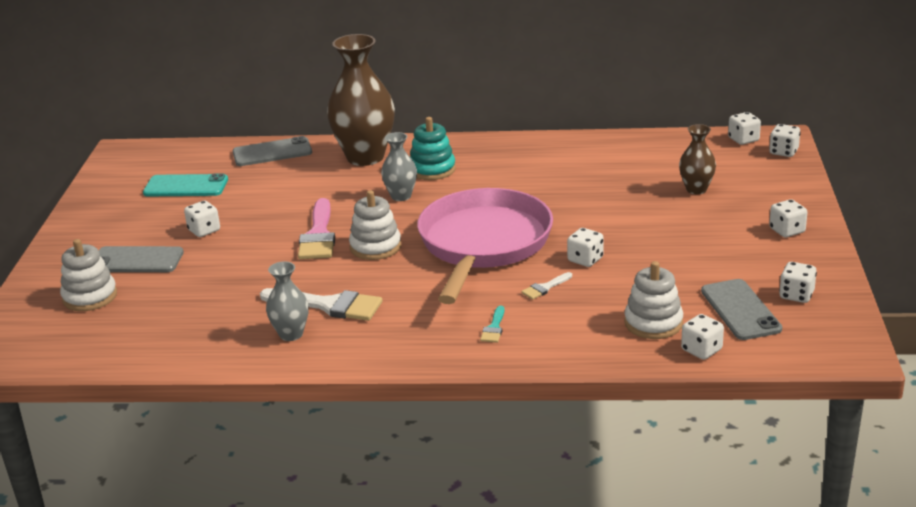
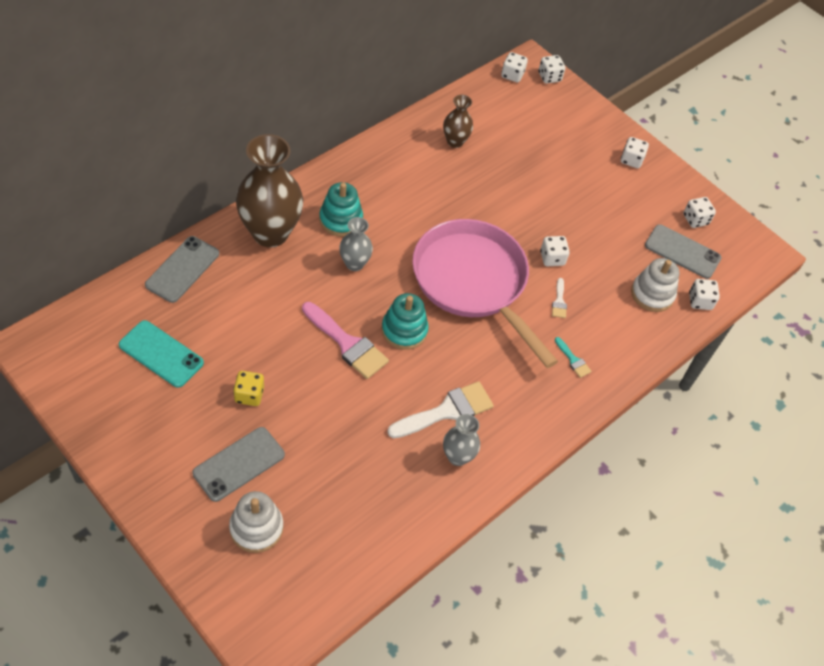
camera: 55 degrees left, 25 degrees up
(186, 186) = (161, 354): turquoise phone -> turquoise phone turned 75 degrees clockwise
(204, 230) = (249, 395): white dice -> yellow dice
(375, 247) = (404, 330): white stacking toy -> turquoise stacking toy
(696, 189) = (539, 146): brown vase -> brown vase (455, 141)

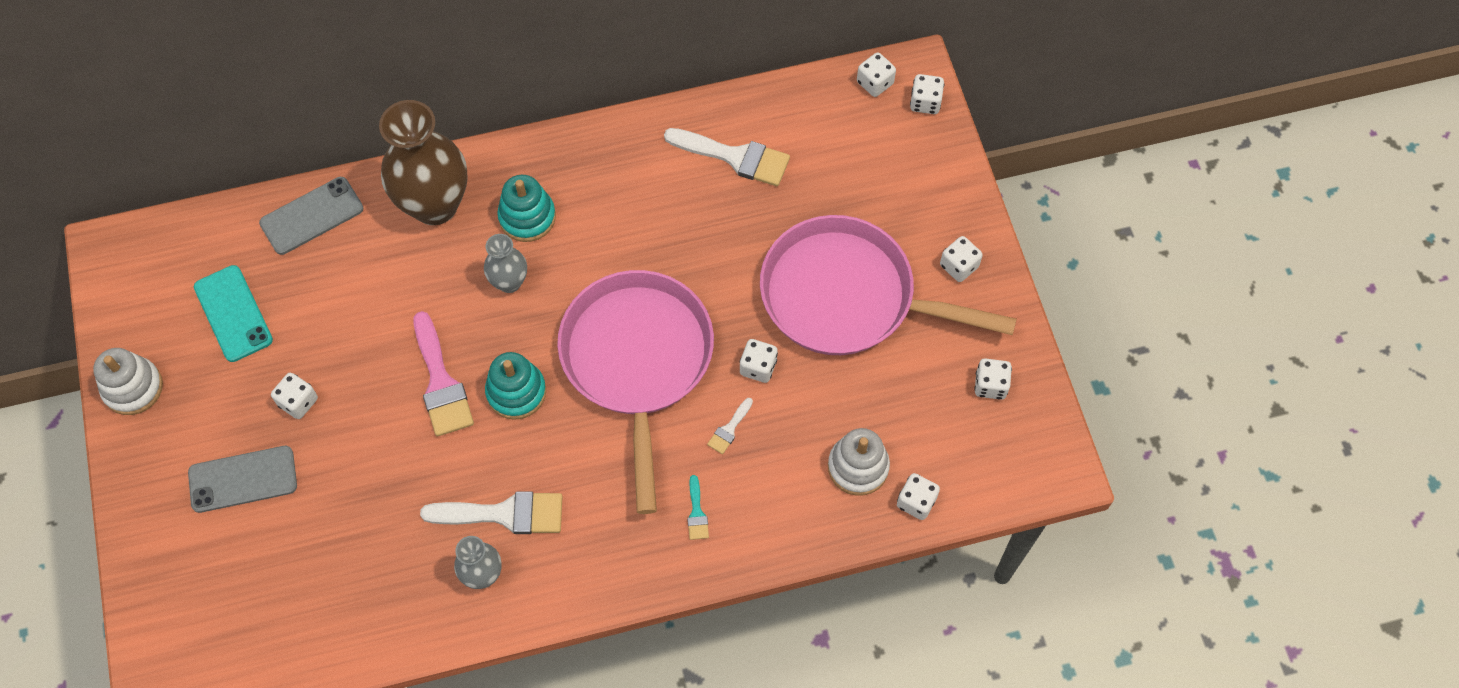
camera: 35 degrees right, 10 degrees up
(249, 395) = (298, 402): yellow dice -> white dice
(256, 528) = (220, 561): white stacking toy -> white stacking toy (133, 388)
(455, 141) = (735, 157): brown vase -> white brush
(578, 199) = (847, 297): none -> pink pan
(682, 252) = (939, 424): grey phone -> none

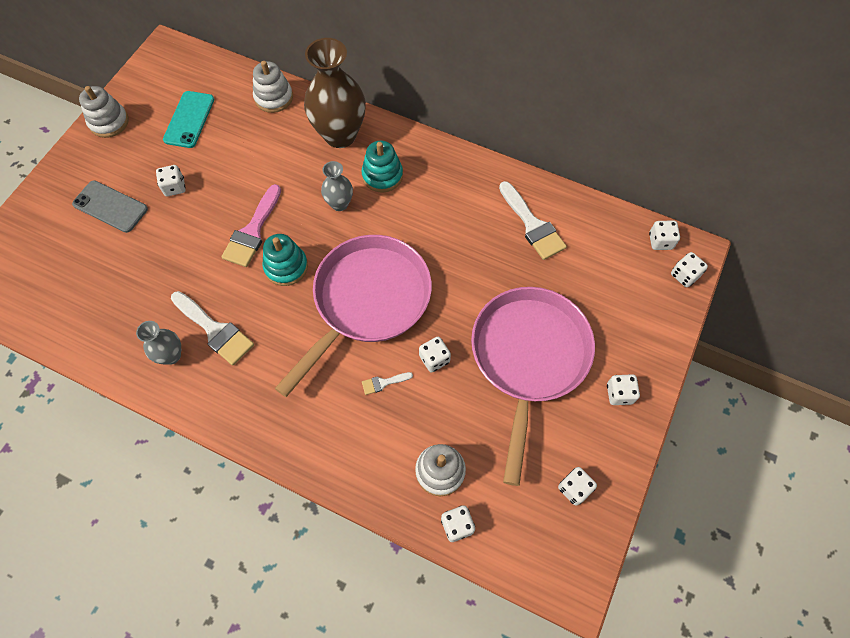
camera: 40 degrees right, 0 degrees up
(312, 216) = (273, 98): grey phone -> white stacking toy
(697, 513) = (318, 418): turquoise brush -> none
(847, 297) = (528, 358): pink pan -> pink pan turned 45 degrees clockwise

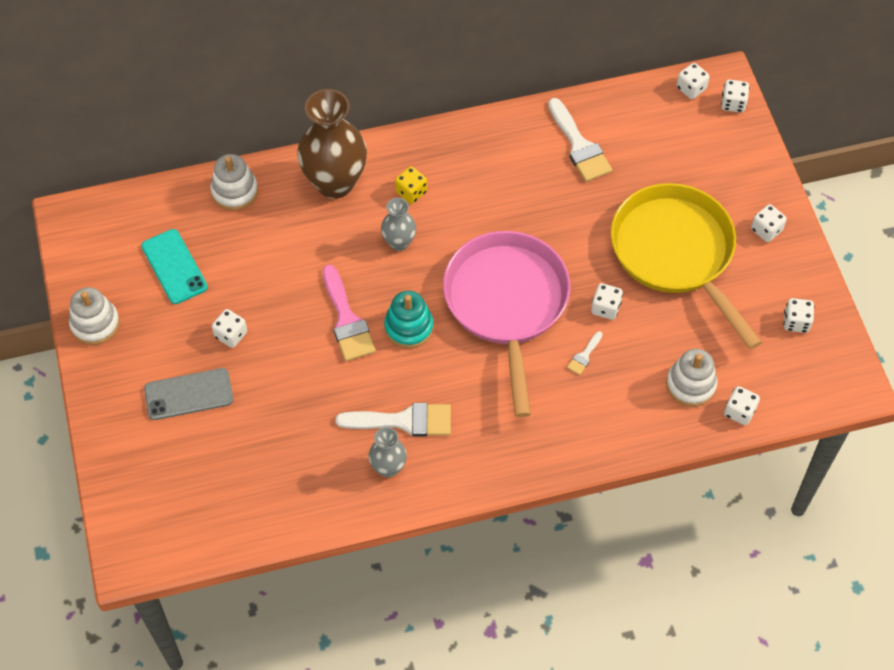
camera: 40 degrees left, 5 degrees down
(382, 175) = (411, 192): turquoise stacking toy -> yellow dice
(528, 358) = (676, 254): pink pan -> yellow pan
(532, 225) = (579, 146): white brush -> white brush turned 45 degrees clockwise

